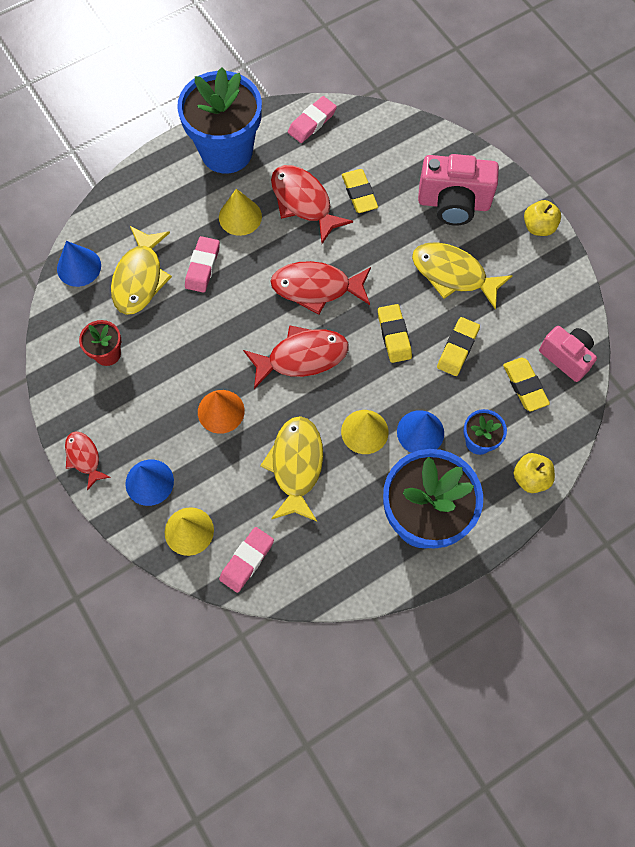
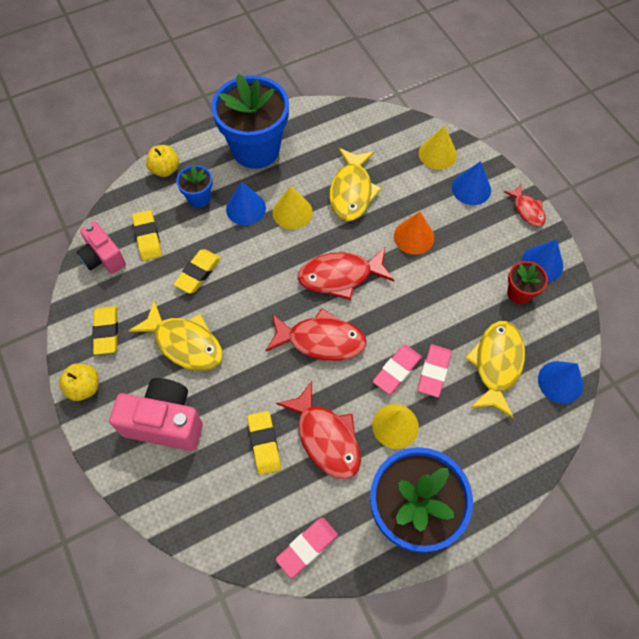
camera: 175 degrees left, 5 degrees down
(77, 390) = (542, 263): none -> blue cone
(247, 560) = (393, 133): pink eraser -> pink eraser (396, 370)
(394, 335) = (253, 289): yellow eraser -> yellow eraser (106, 332)

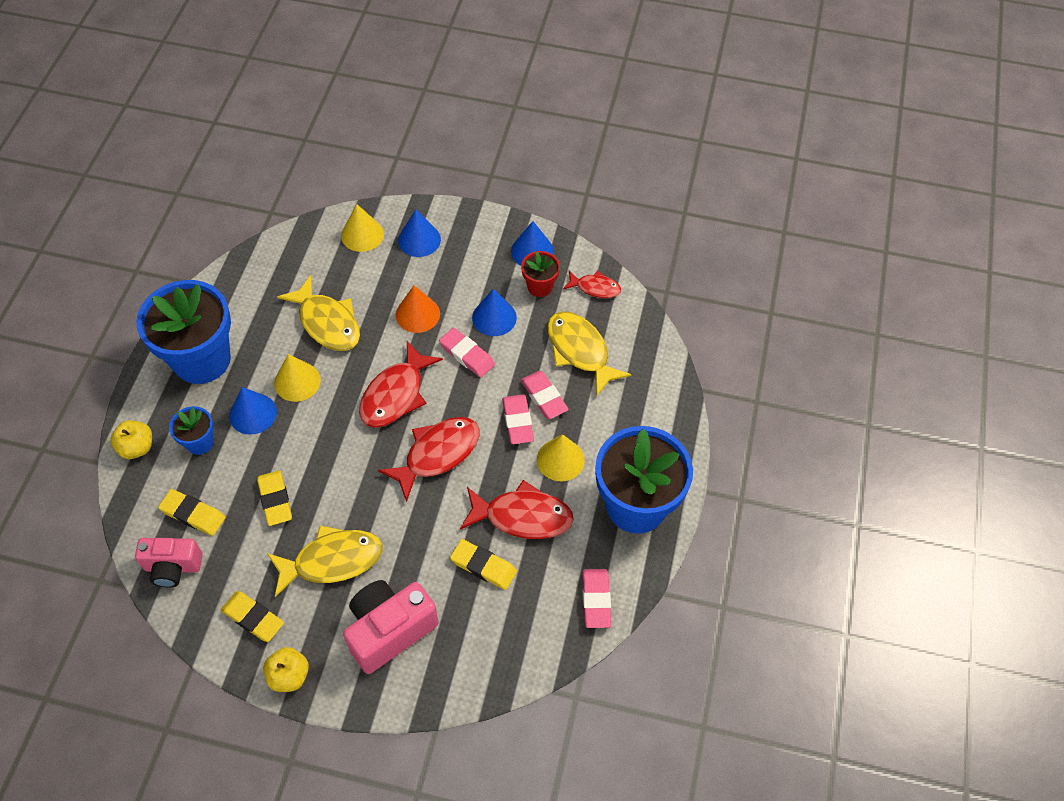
camera: 50 degrees left, 5 degrees down
(415, 293) = (467, 355): none -> pink eraser
(527, 210) = (478, 220): red fish -> red fish (595, 288)
(560, 382) = (633, 323): blue cone -> blue cone (494, 317)

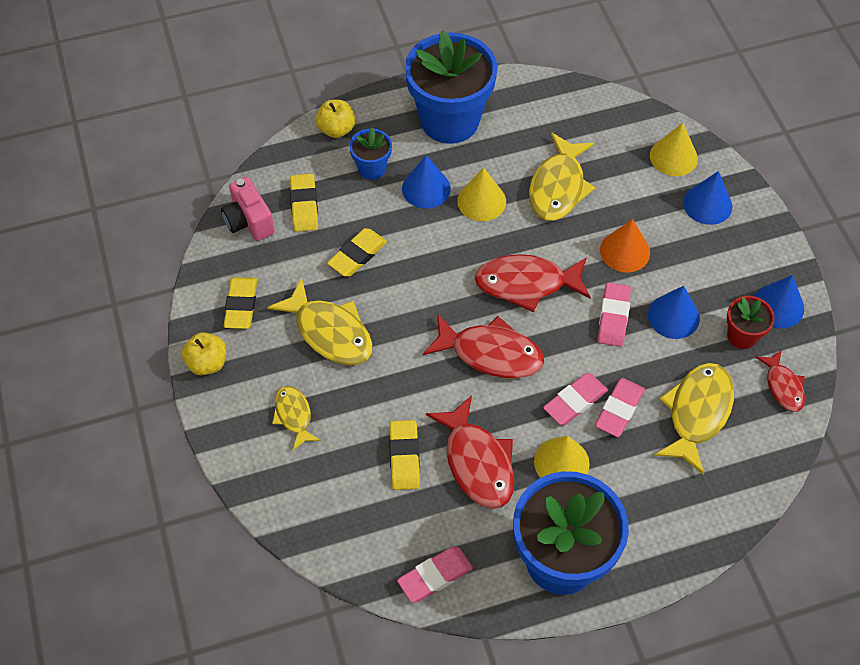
camera: 60 degrees right, 0 degrees up
(389, 630) = (294, 416): pink camera -> yellow fish

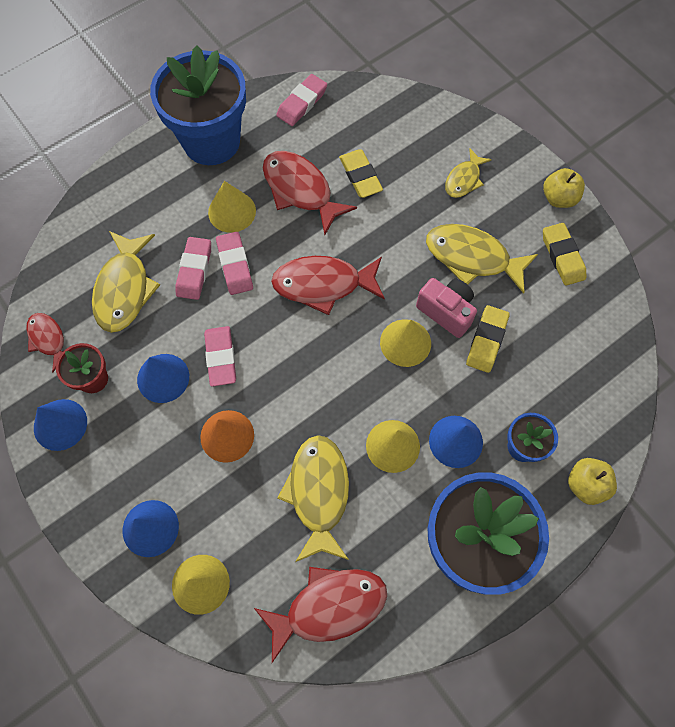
camera: 160 degrees right, 10 degrees up
(249, 221) = (607, 341): pink camera -> pink camera (446, 312)
(294, 416) = (464, 179): yellow fish -> yellow fish turned 75 degrees clockwise
(304, 205) = (566, 377): yellow eraser -> none
(433, 276) = (405, 342): none -> yellow cone
(526, 284) = (314, 365): red fish -> red fish (329, 607)
(575, 401) = (235, 265): pink eraser -> pink eraser turned 45 degrees counterclockwise

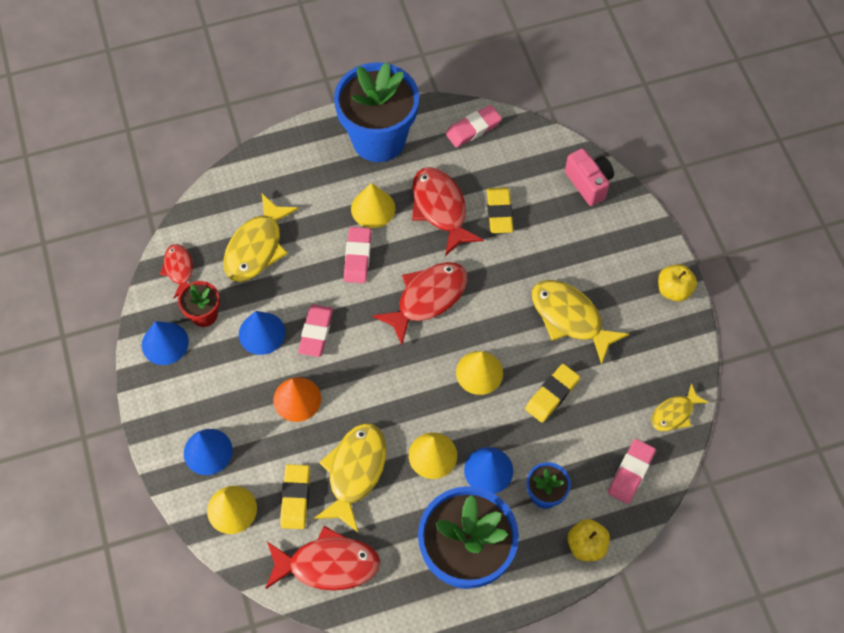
camera: 20 degrees right, 5 degrees down
(194, 270) = (321, 250): pink eraser -> pink eraser (631, 472)
(323, 284) = (427, 298): red fish -> red fish turned 120 degrees clockwise
(446, 312) = (526, 358): pink camera -> pink camera (589, 183)
(464, 179) = (592, 245): yellow fish -> yellow fish (674, 413)
(562, 256) = (653, 343): yellow eraser -> yellow eraser (295, 498)

